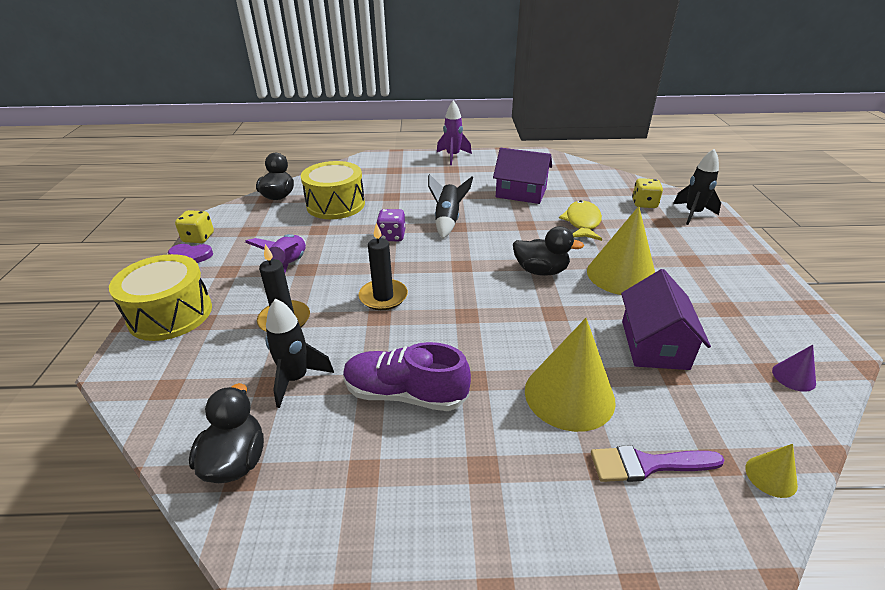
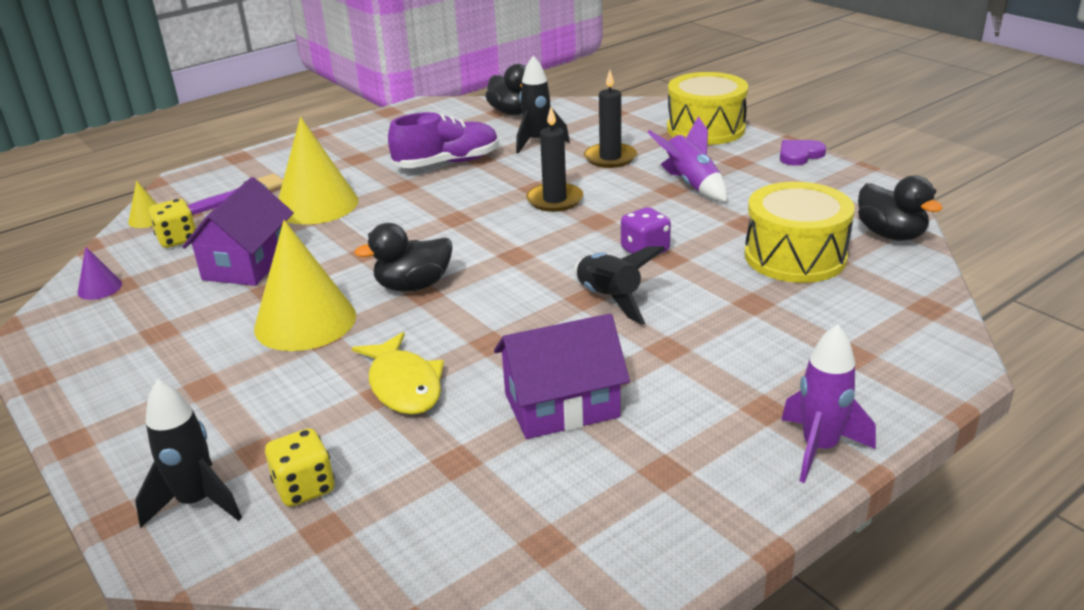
camera: 145 degrees right, 5 degrees down
(198, 238) = (839, 167): yellow dice -> yellow dice (177, 239)
(654, 344) = (247, 264): purple house -> purple house turned 45 degrees clockwise

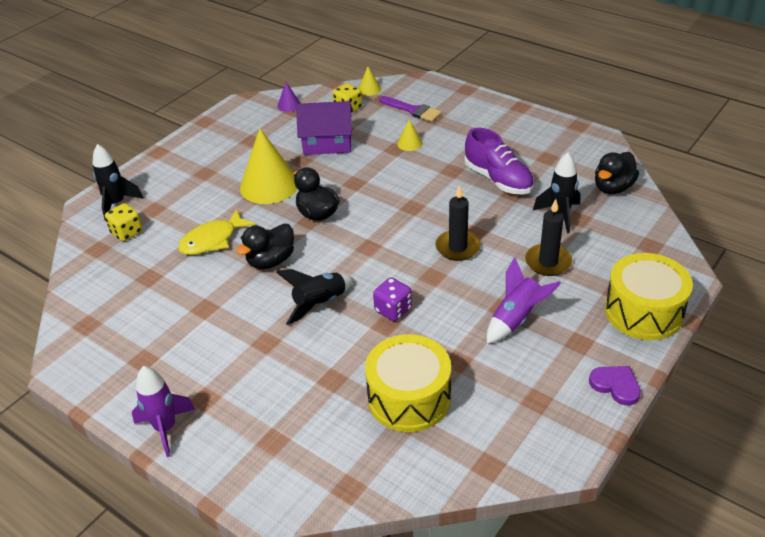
camera: 75 degrees right, 10 degrees up
(317, 205) = (409, 143): yellow cone -> yellow cone, size x0.45
(561, 405) = (199, 306): purple house -> none
(891, 235) = (468, 461): black duck -> black duck (271, 261)

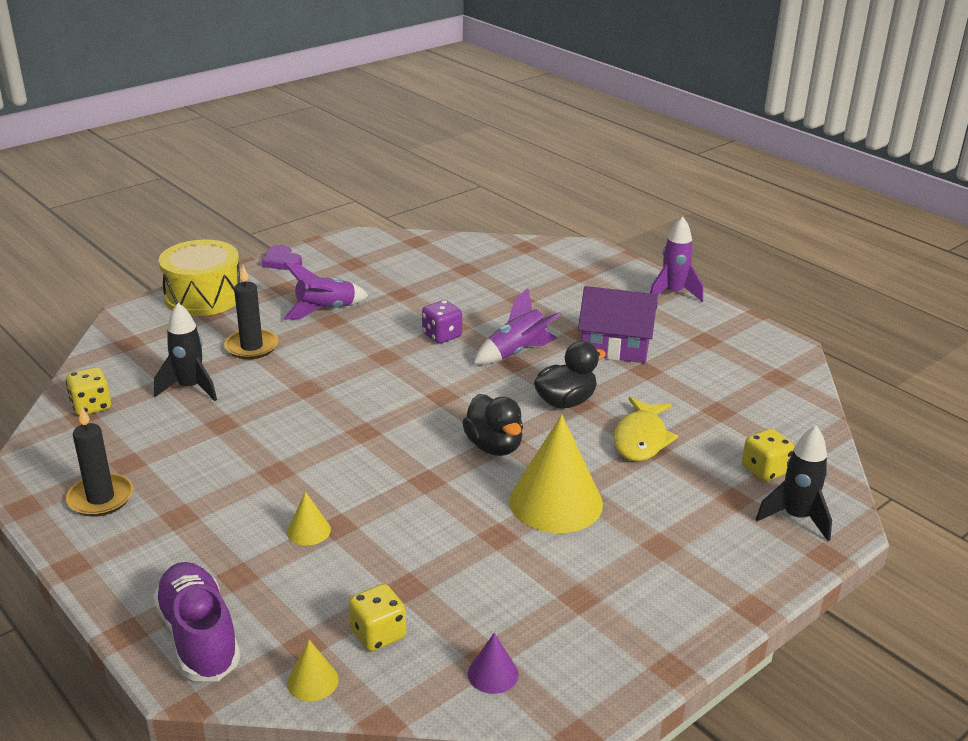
camera: 170 degrees left, 10 degrees down
(212, 240) = (641, 439): yellow fish -> yellow fish turned 135 degrees clockwise
(319, 304) = (517, 353): black rocket -> purple rocket
(327, 143) = (444, 561): purple house -> purple house (615, 346)
(409, 398) = (457, 279): yellow drum -> none
(413, 110) = (260, 601): purple brush -> none
(458, 247) = (338, 377): black candle -> black candle (100, 498)
(498, 180) = (224, 445): purple shoe -> purple shoe (199, 637)
(613, 188) = (91, 406): black duck -> yellow dice

